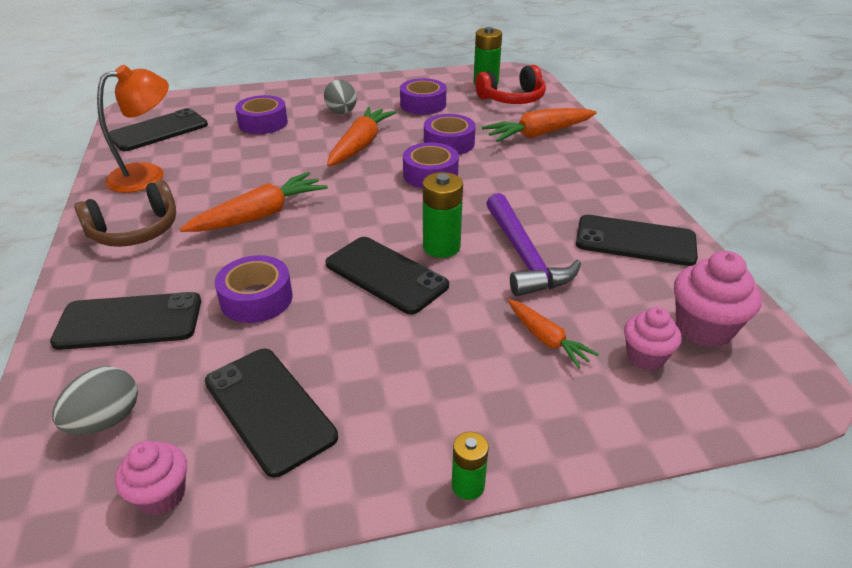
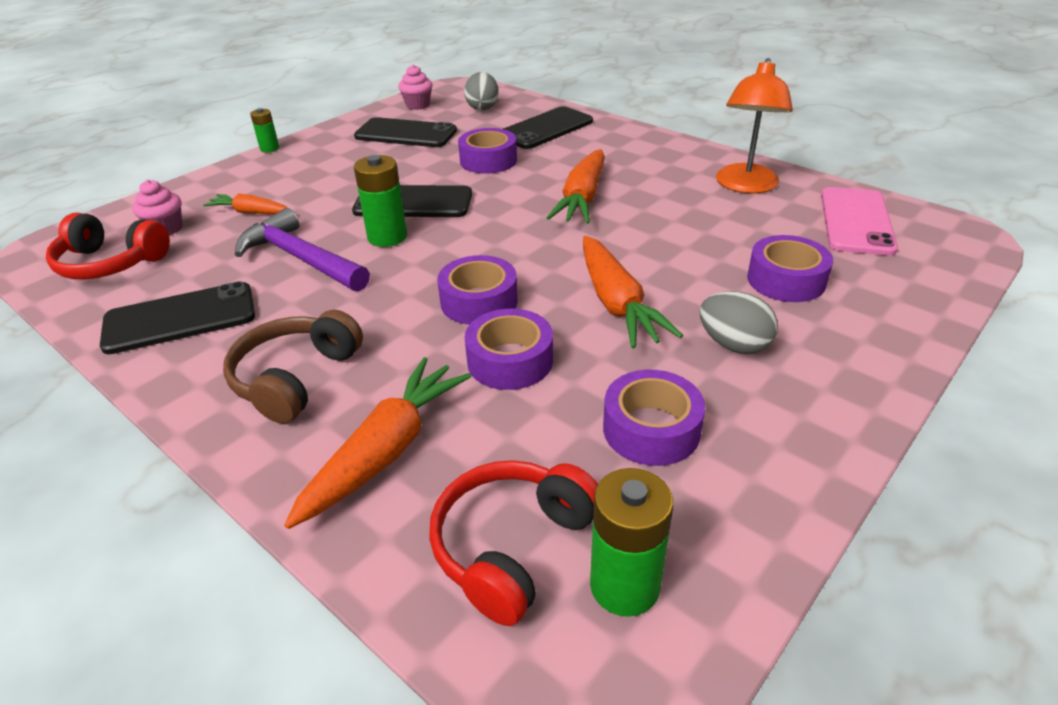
camera: 145 degrees right, 0 degrees up
(135, 231) = (650, 156): brown headphones -> brown headphones (295, 378)
(159, 131) = (856, 221): black phone -> pink phone
(703, 328) = (110, 263): pink cupcake -> red headphones

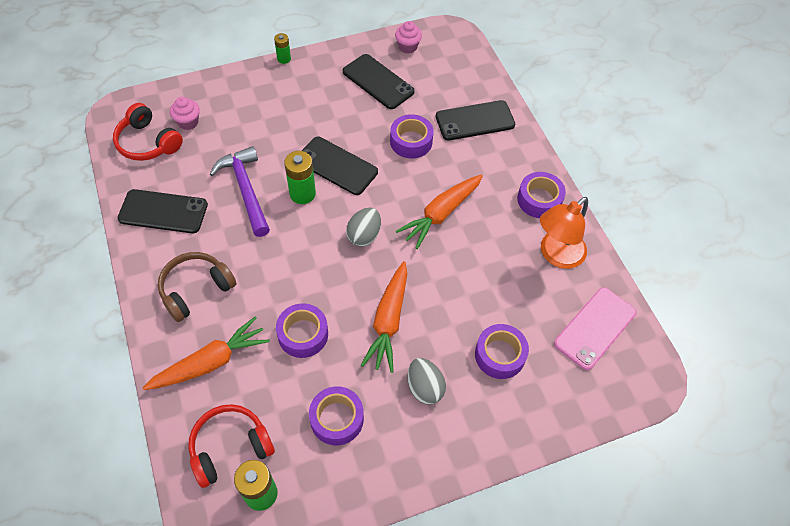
camera: 25 degrees right, 20 degrees up
(250, 212) = (240, 128): orange carrot -> none
(479, 301) = (317, 279): purple tape -> purple tape (539, 200)
(482, 107) = (450, 71): grey egg -> grey egg (364, 235)

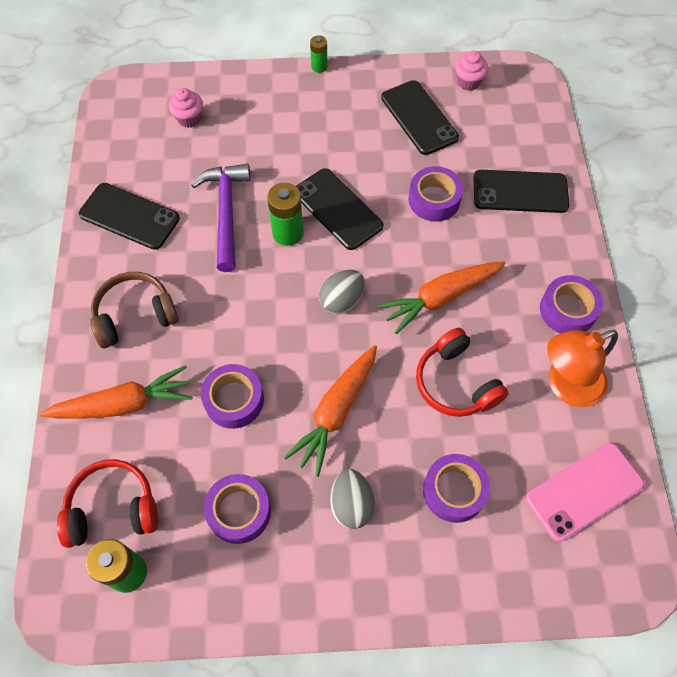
camera: 20 degrees right, 5 degrees up
(148, 142) = (139, 132): red headphones -> red headphones (455, 383)

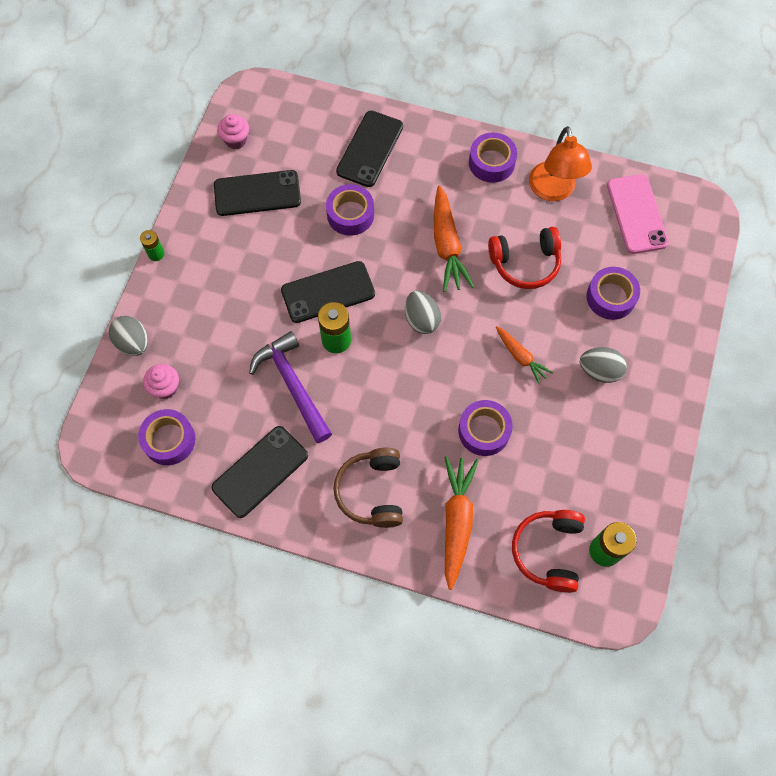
camera: 70 degrees left, 5 degrees up
(224, 82) = (133, 343): none -> grey egg
(226, 213) = (293, 385): purple hammer -> purple hammer turned 45 degrees clockwise
(239, 511) = (580, 454): purple tape -> purple tape (169, 440)
(336, 412) = (520, 357): orange carrot -> orange carrot, size x0.59

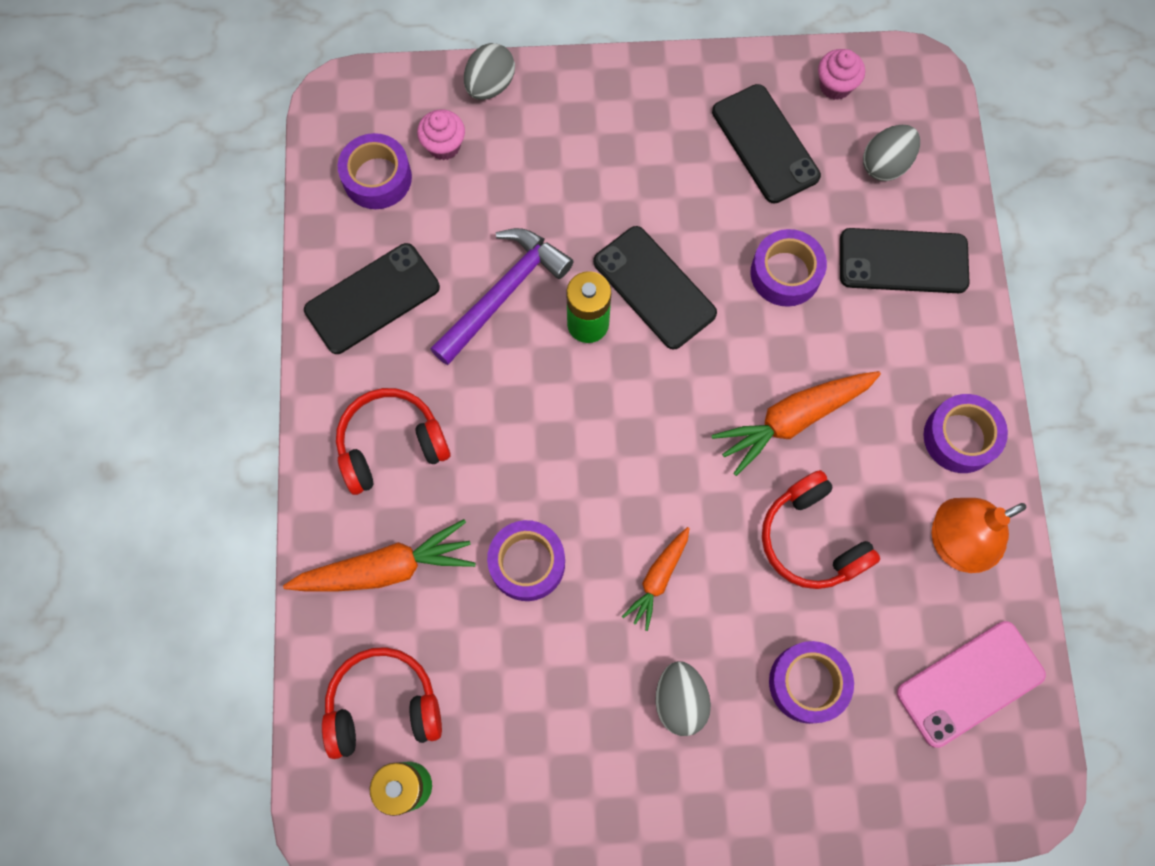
camera: 70 degrees right, 5 degrees up
(156, 254) = (623, 60): green battery -> none
(260, 471) = (372, 299): black phone -> black phone turned 60 degrees counterclockwise
(372, 491) = (391, 445): brown headphones -> red headphones
(421, 319) = (662, 424): grey egg -> grey egg (885, 164)

